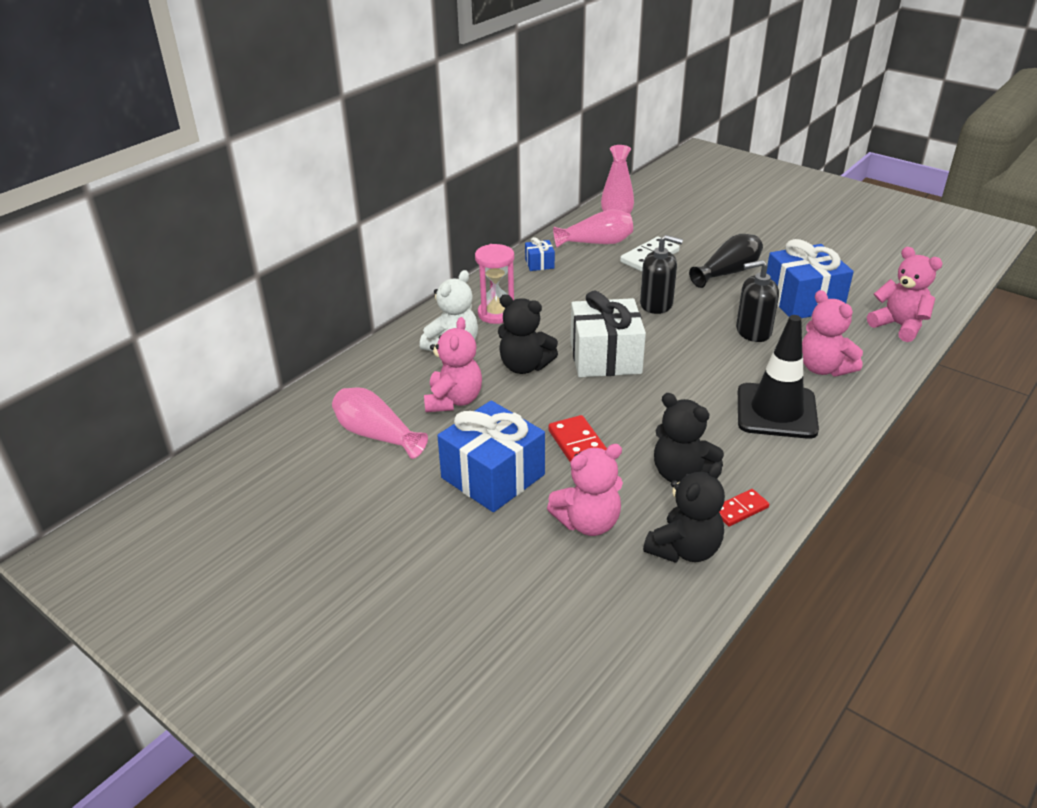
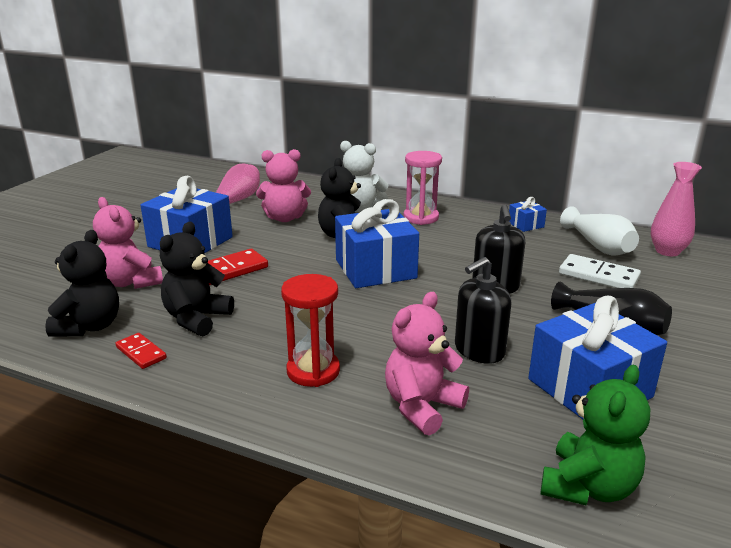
camera: 75 degrees right, 10 degrees down
(596, 243) = (598, 246): pink vase -> white vase
(605, 357) = (375, 269): white gift -> blue gift
(684, 549) = (90, 326): black teddy bear -> black teddy bear turned 105 degrees counterclockwise
(753, 331) = (479, 350): black soap dispenser -> black soap dispenser turned 105 degrees counterclockwise
(776, 411) = (313, 371): black traffic cone -> red hourglass
(899, 326) = (588, 487): pink teddy bear -> green teddy bear

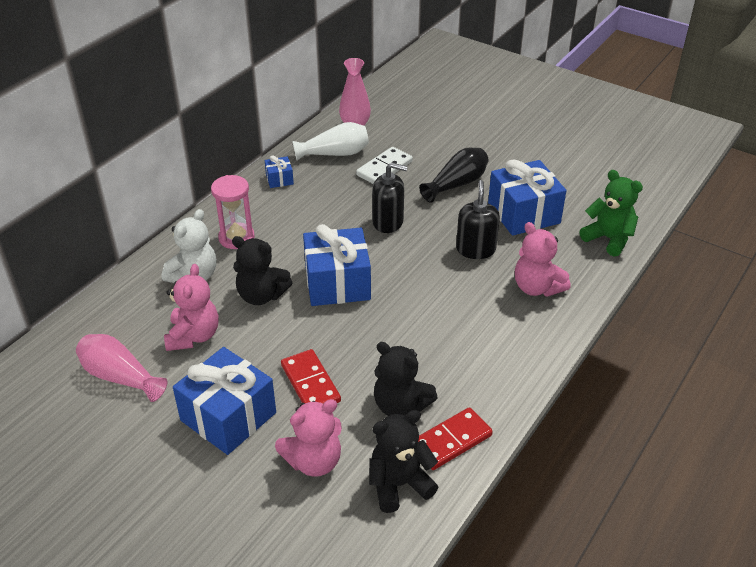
camera: 80 degrees left, 15 degrees up
(90, 326) = (399, 484): black teddy bear -> black teddy bear turned 45 degrees counterclockwise
(141, 353) = (451, 441): red domino -> red domino, size x1.60
(313, 371) = (490, 336): red hourglass -> none
(479, 350) = (475, 249): black soap dispenser -> black soap dispenser turned 150 degrees counterclockwise

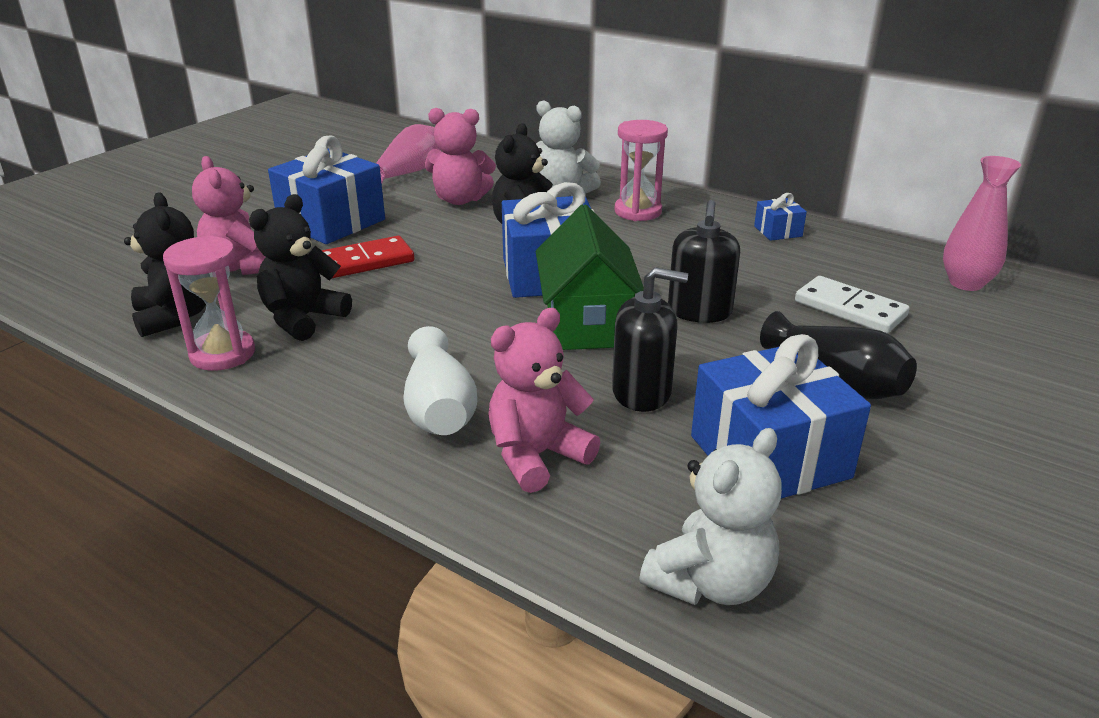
camera: 90 degrees right, 10 degrees down
(335, 154) = (868, 268): white vase -> white vase (439, 408)
(403, 267) = (587, 323): none -> green house
(451, 441) = (222, 354): red domino -> pink hourglass
(608, 239) = (710, 582): green teddy bear -> white teddy bear

